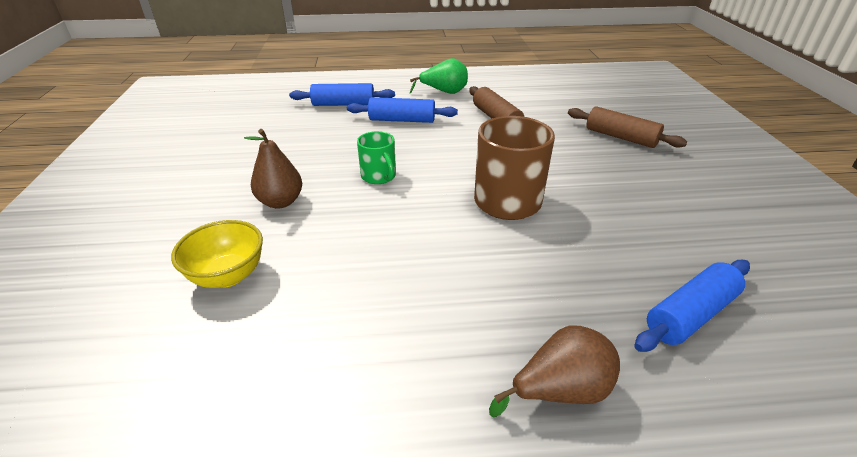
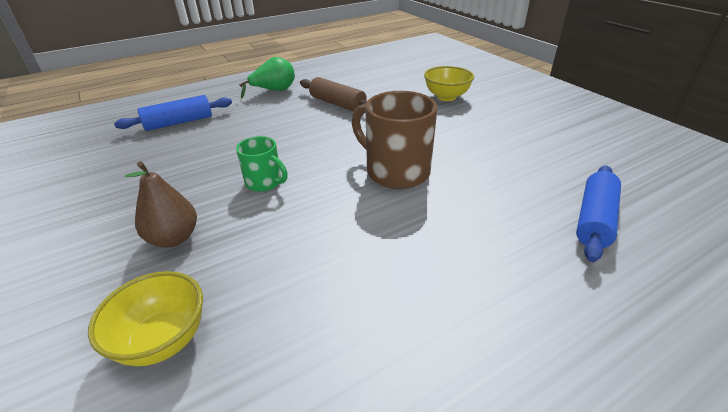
camera: 25 degrees left, 0 degrees up
(402, 120) = (251, 124): blue rolling pin -> none
(560, 391) = (557, 321): brown pear -> none
(620, 137) = (446, 97): brown rolling pin -> yellow bowl

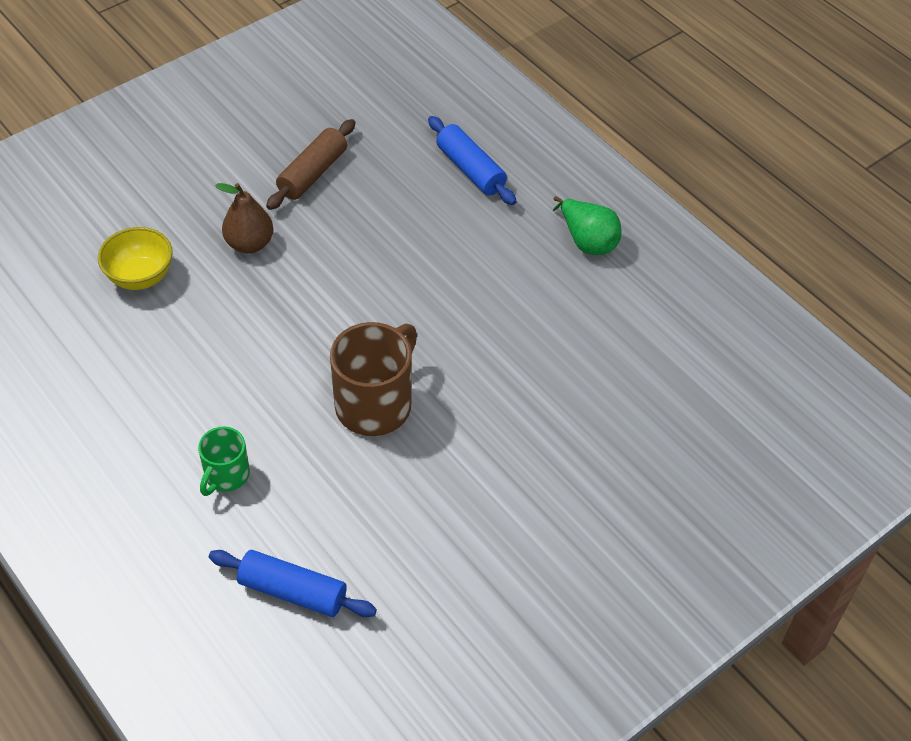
camera: 80 degrees right, 15 degrees up
(265, 182) = (342, 287): green mug -> green mug (226, 476)
(337, 104) = (554, 324): brown rolling pin -> brown rolling pin (312, 173)
(446, 97) = (605, 462): yellow bowl -> none

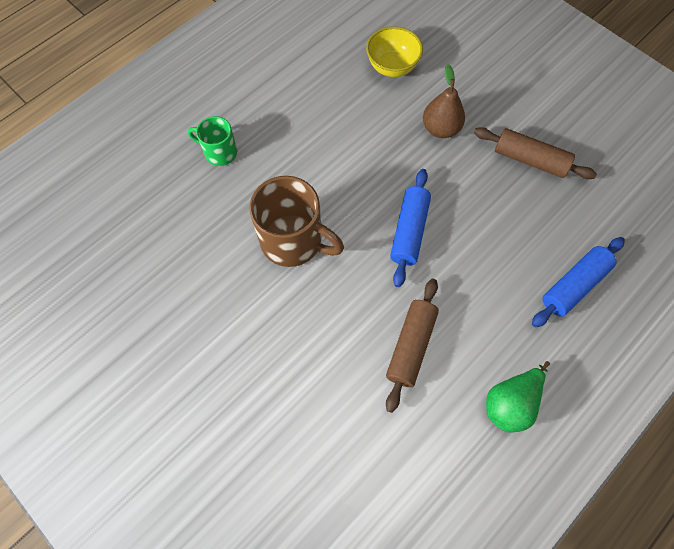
camera: 85 degrees right, 15 degrees up
(292, 591) = (124, 210): blue rolling pin -> blue rolling pin (409, 231)
(520, 311) = (410, 346): none -> brown rolling pin

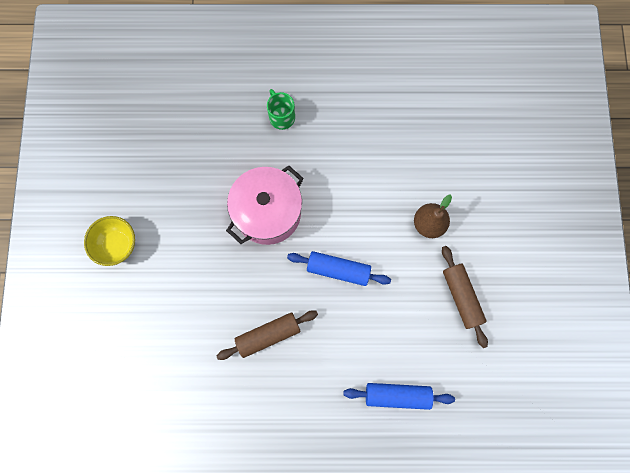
camera: 45 degrees right, 10 degrees up
(293, 241) = (268, 213): brown mug -> pink pot
(392, 67) = (444, 153): yellow bowl -> yellow bowl (117, 245)
(409, 231) = (338, 270): blue rolling pin -> blue rolling pin turned 45 degrees clockwise
(510, 402) = (288, 418): green pear -> none

